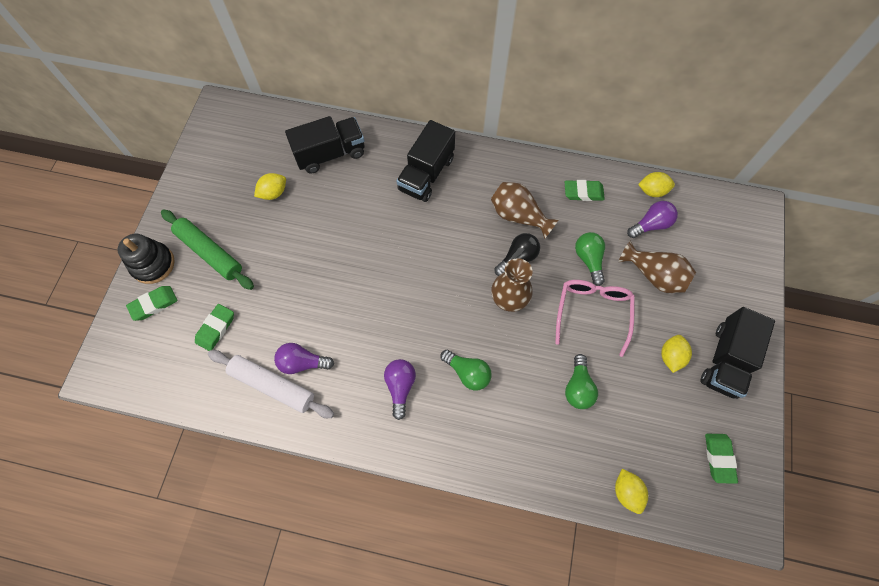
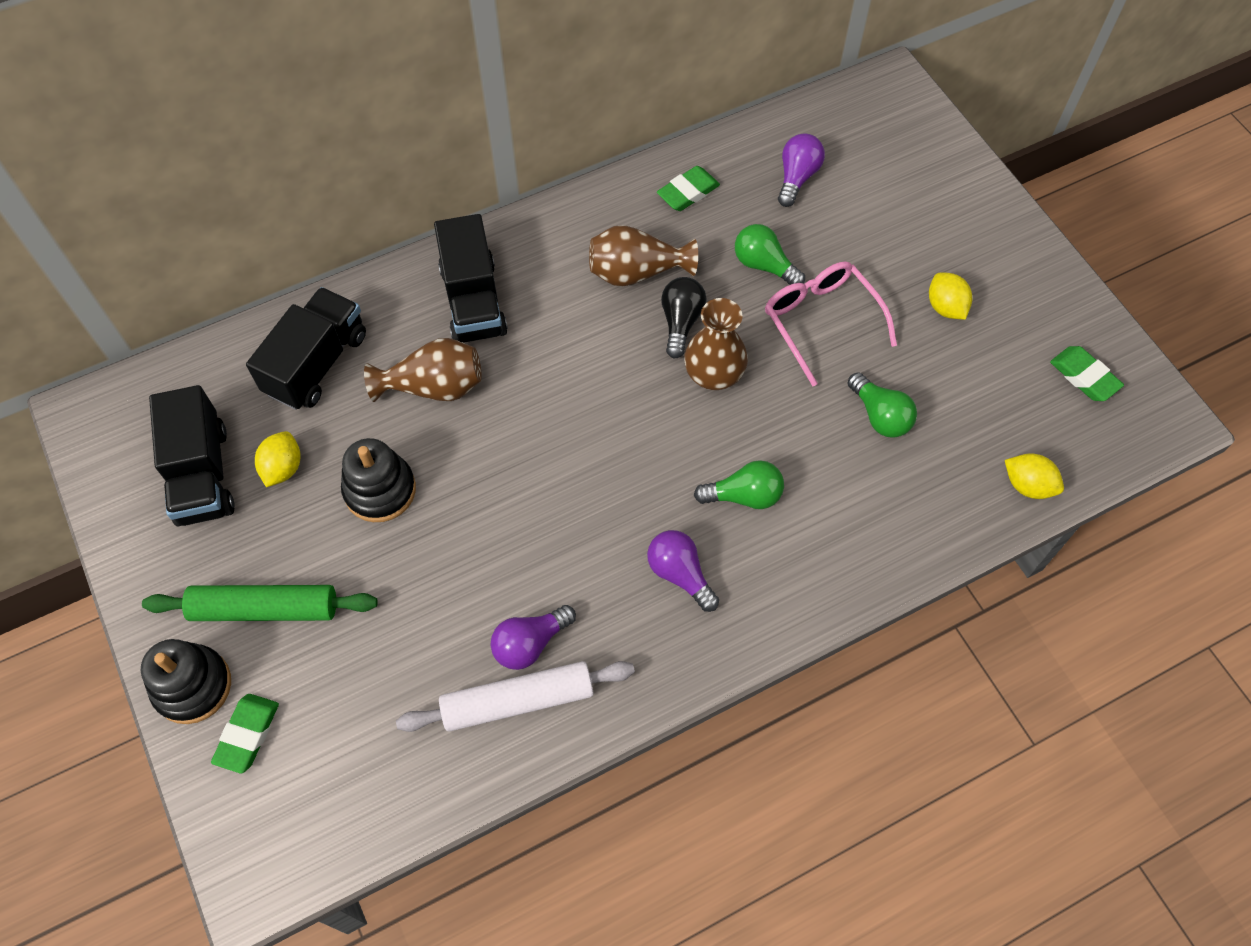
camera: 40 degrees left, 5 degrees down
(216, 328) = (370, 695): green eraser -> none
(304, 235) = (380, 490): none -> black stacking toy
(652, 191) = (764, 138): yellow lemon -> none
(654, 275) = (850, 231): brown vase -> brown vase (434, 387)
(725, 360) = (1002, 269): black truck -> black truck (202, 475)

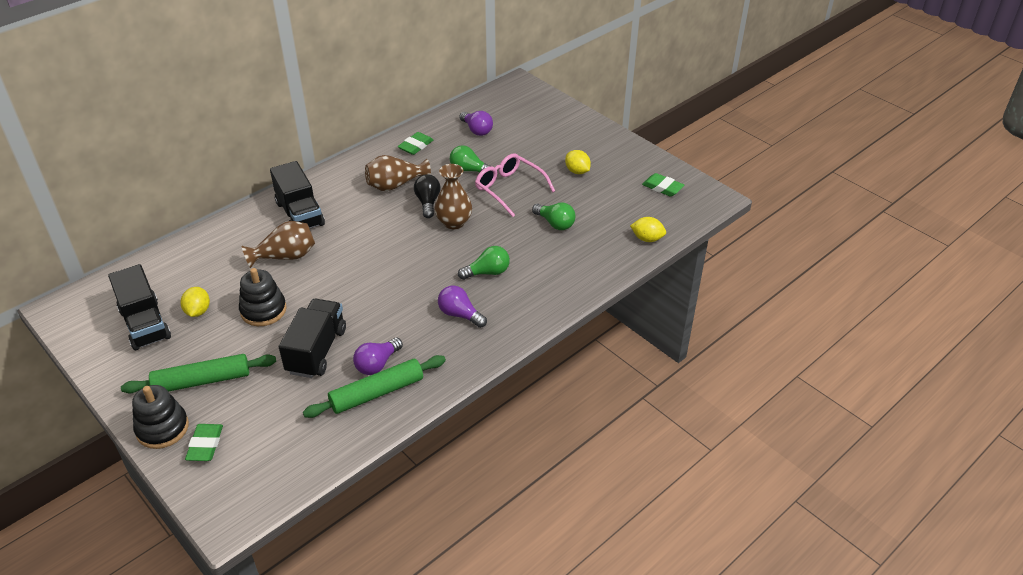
camera: 15 degrees left, 20 degrees down
(317, 364) = (208, 259): black truck -> black truck (317, 351)
(517, 700) = (377, 393): white rolling pin -> green rolling pin
(797, 177) = (476, 130): purple light bulb -> purple light bulb turned 135 degrees clockwise

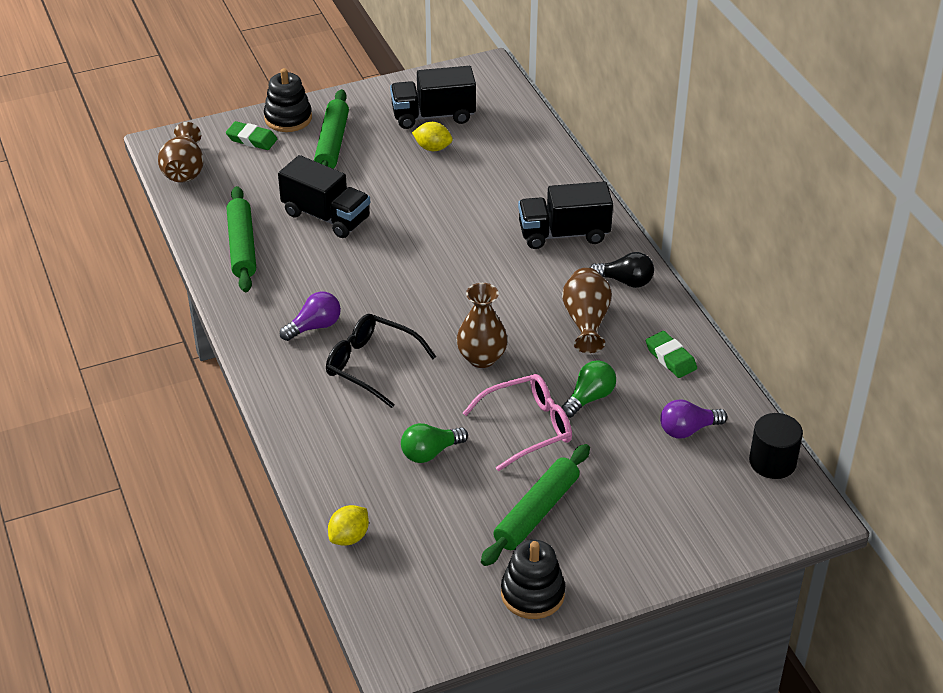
camera: 110 degrees right, 0 degrees up
(263, 310) = (408, 189): black stacking toy -> black stacking toy (532, 594)
(285, 256) = (489, 214): brown vase -> brown vase (184, 170)
(377, 364) = (280, 253): purple light bulb -> none
(428, 202) = (534, 343): black light bulb -> black light bulb (625, 281)
(486, 99) = (772, 462): none -> black cylinder
(487, 272) = (371, 365): green light bulb -> black glasses
(577, 171) = (536, 512): yellow lemon -> green rolling pin
(662, 187) = (451, 598): green eraser -> none

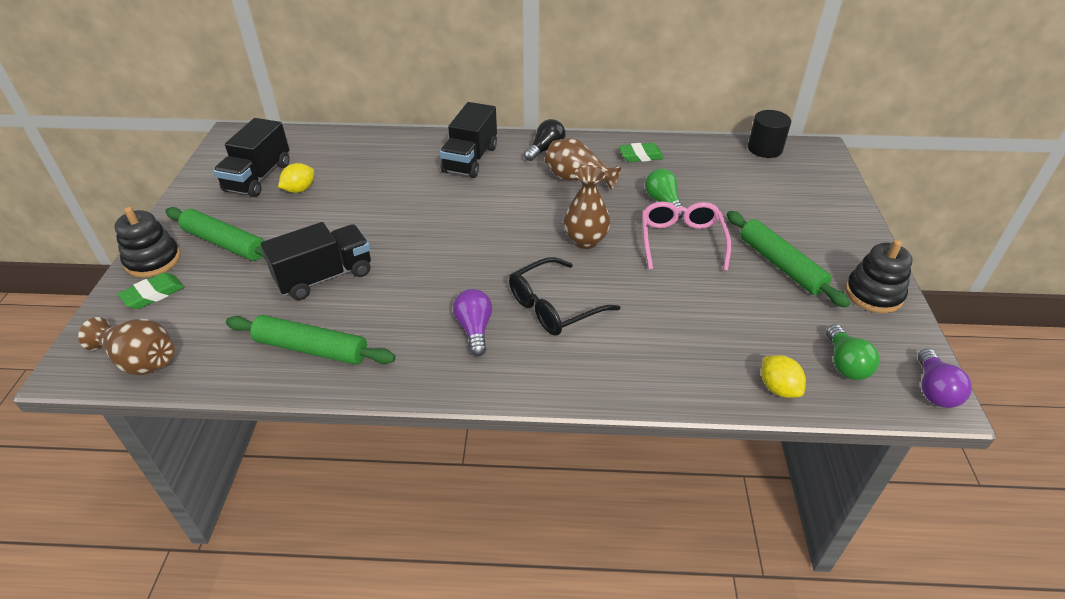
camera: 65 degrees left, 0 degrees up
(430, 452) = (686, 303): green light bulb -> green light bulb (845, 364)
(688, 430) = (718, 171): purple light bulb -> purple light bulb (934, 390)

